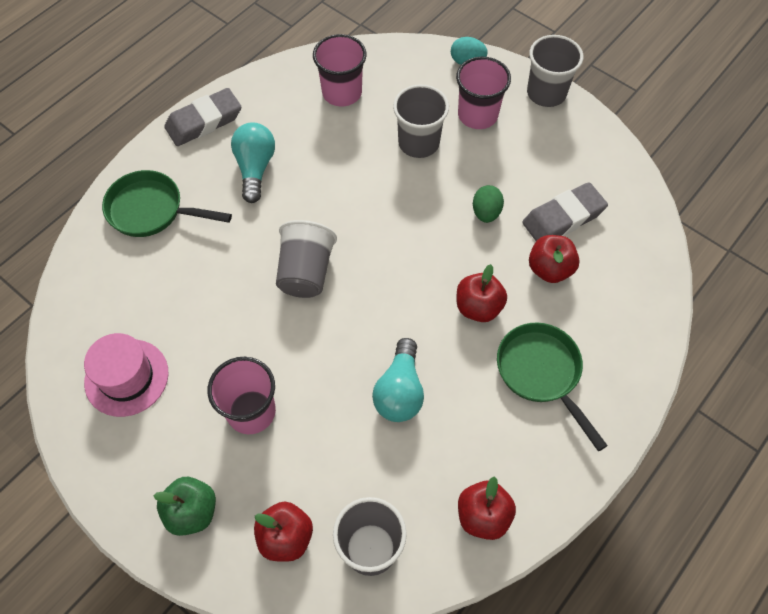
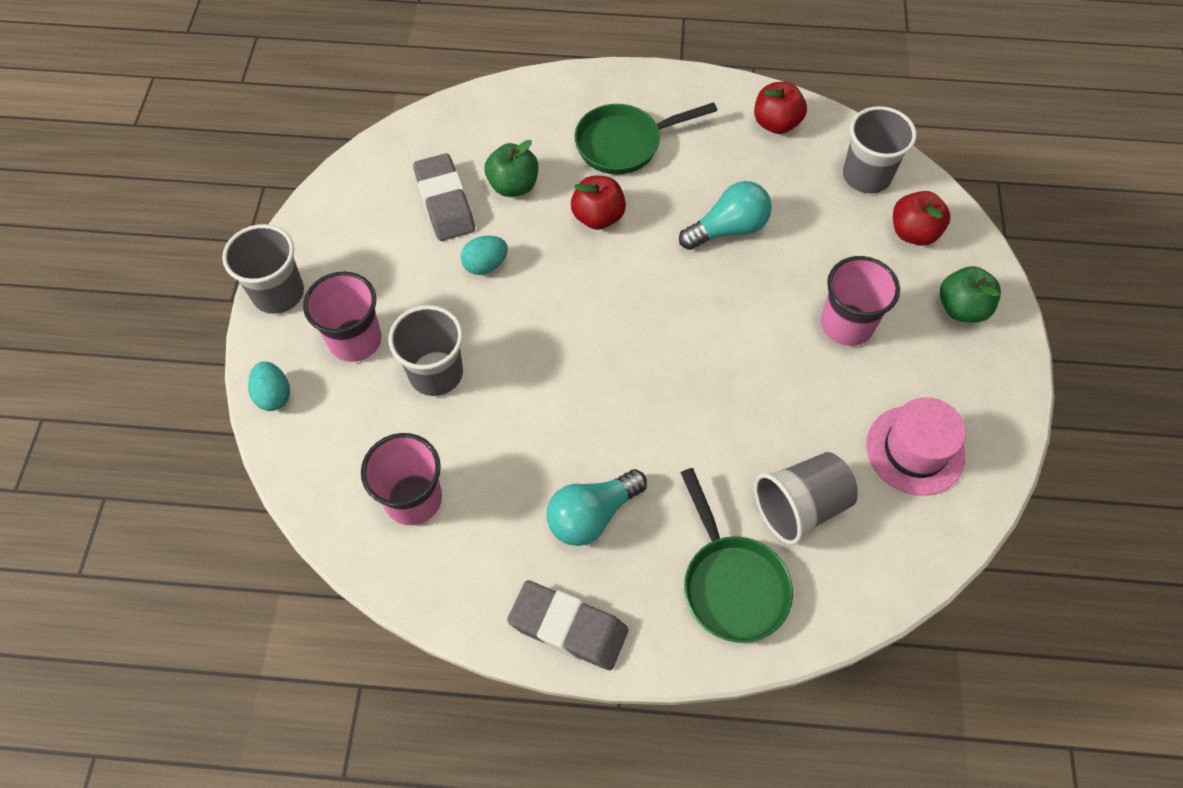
camera: 125 degrees left, 0 degrees up
(306, 272) = (678, 375): grey cup -> grey cup (800, 507)
(486, 212) = (485, 265): green egg -> turquoise egg
(541, 373) = (624, 144): green pan -> green pan turned 45 degrees clockwise
(550, 269) = (513, 185): red apple -> green apple
(563, 218) = (445, 202): grey eraser -> grey eraser turned 45 degrees clockwise

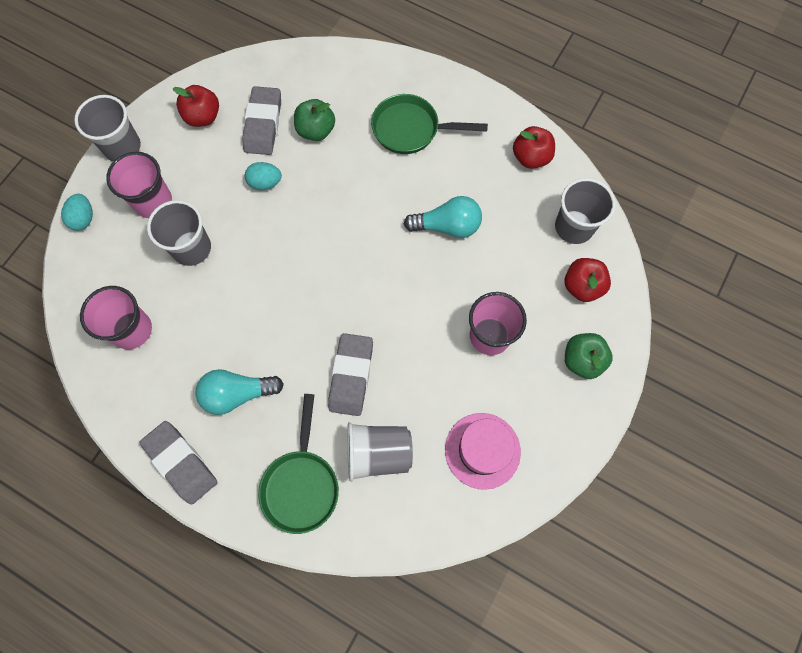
camera: 25 degrees right, 10 degrees up
(598, 217) = (361, 179): red apple -> red apple (203, 117)
(717, 435) = (351, 376): none -> grey eraser

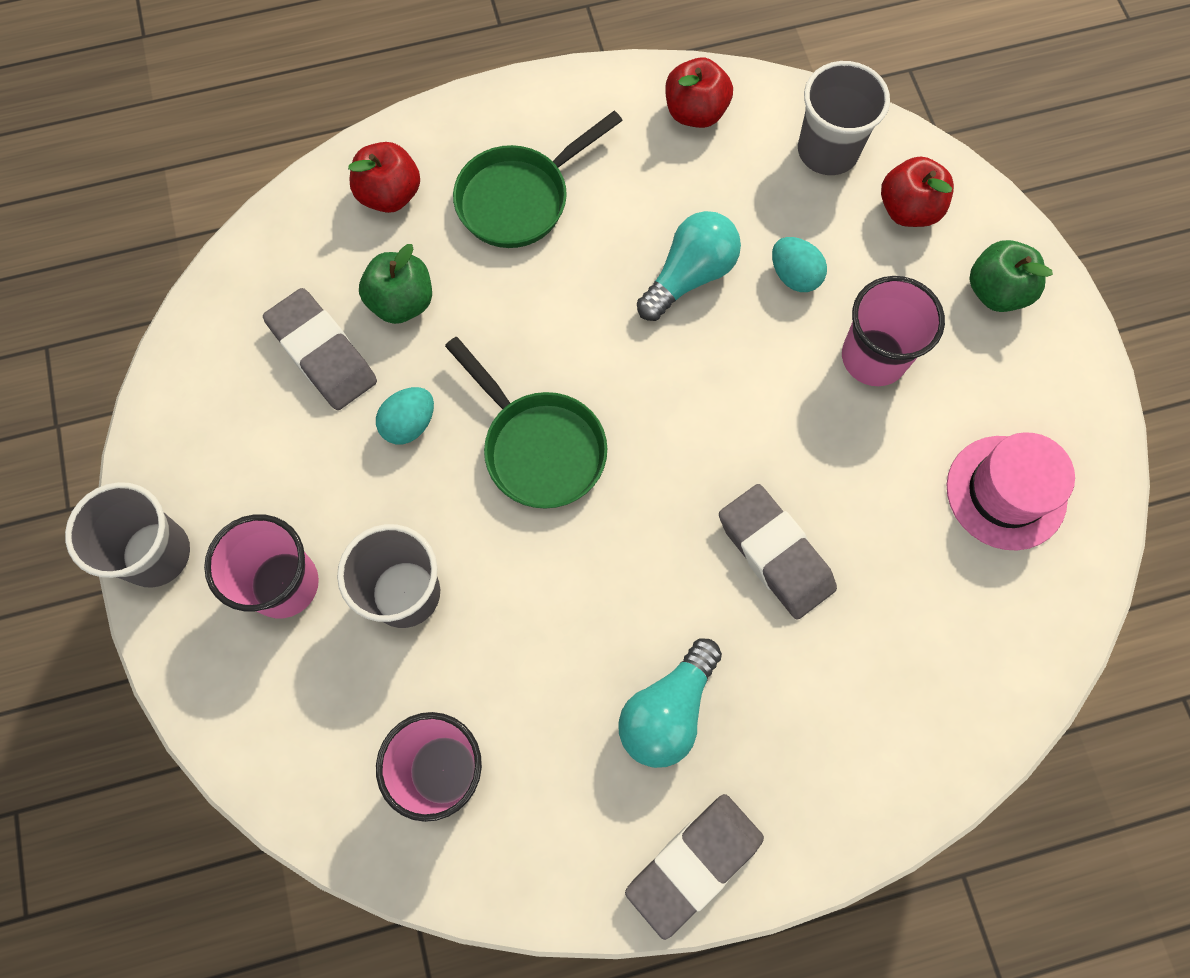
camera: 45 degrees left, 0 degrees up
(83, 219) = (209, 696): turquoise egg -> turquoise egg (794, 276)
(181, 463) = (694, 863): grey eraser -> grey eraser turned 45 degrees counterclockwise
(203, 117) = (228, 415): red apple -> red apple (390, 195)
(301, 484) = (860, 736): green pan -> green pan (539, 447)
(378, 453) = (903, 611): grey cup -> none

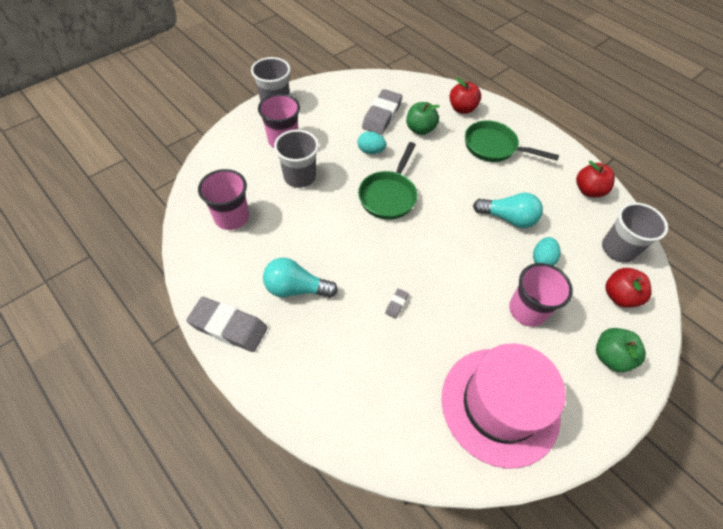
camera: 60 degrees right, 15 degrees down
(775, 554) = (396, 304): grey eraser -> grey eraser, size x0.42
(1006, 492) = (500, 405): pink hat -> pink hat, size x1.60

